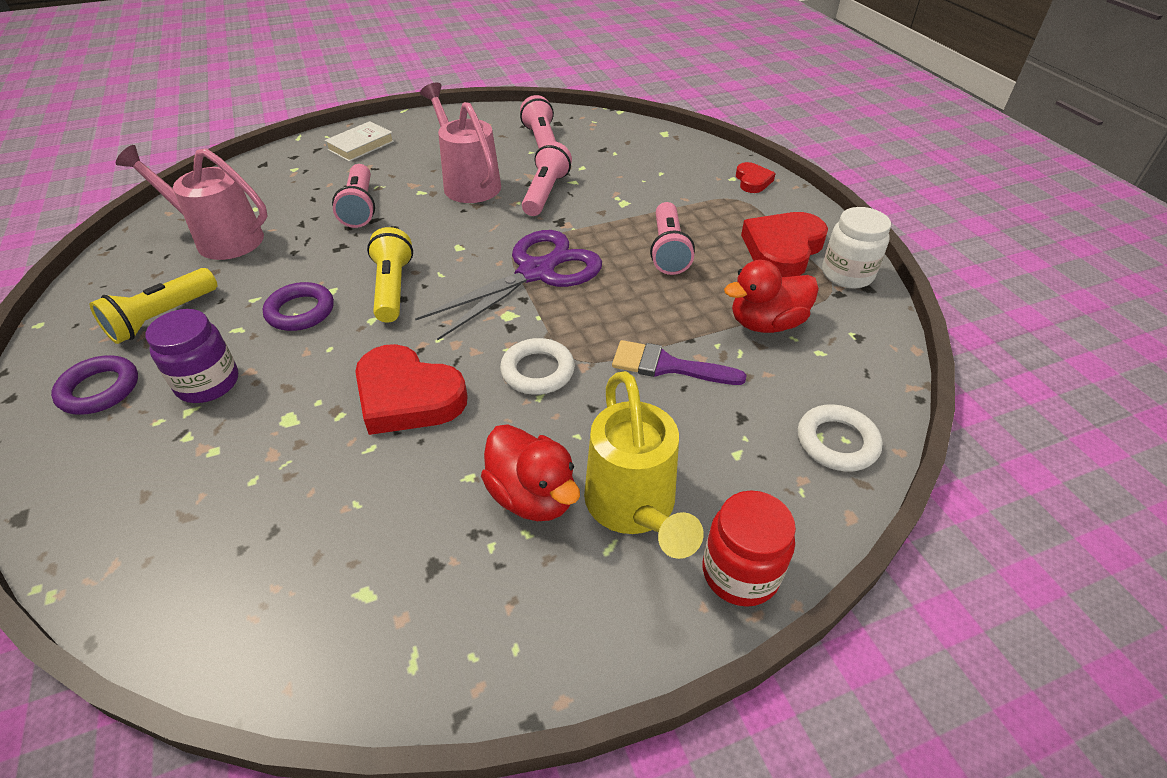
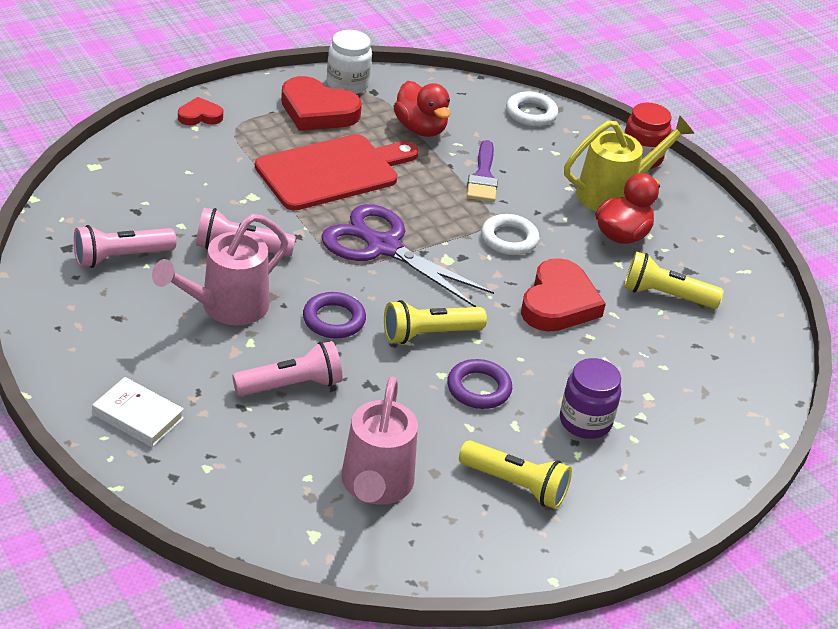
camera: 105 degrees left, 5 degrees down
(99, 389) = (616, 490): purple ring -> purple ring (334, 320)
(387, 518) = (665, 295): none -> yellow flashlight
(668, 250) = (332, 171): pink flashlight -> red cutting board

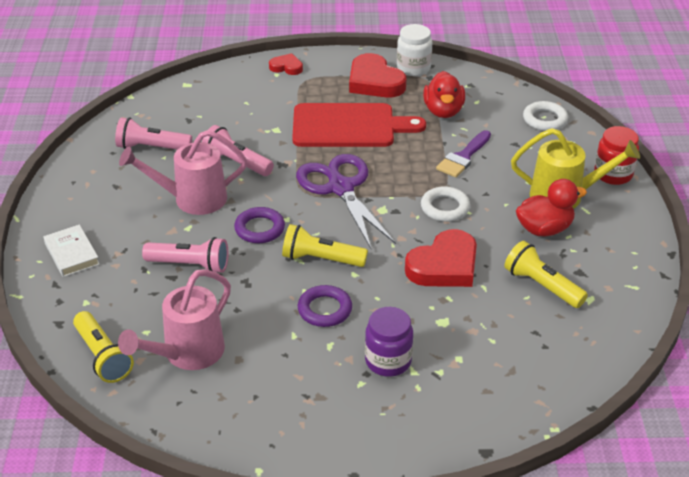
camera: 35 degrees right, 0 degrees up
(516, 485) = (291, 389): yellow flashlight -> yellow flashlight (103, 357)

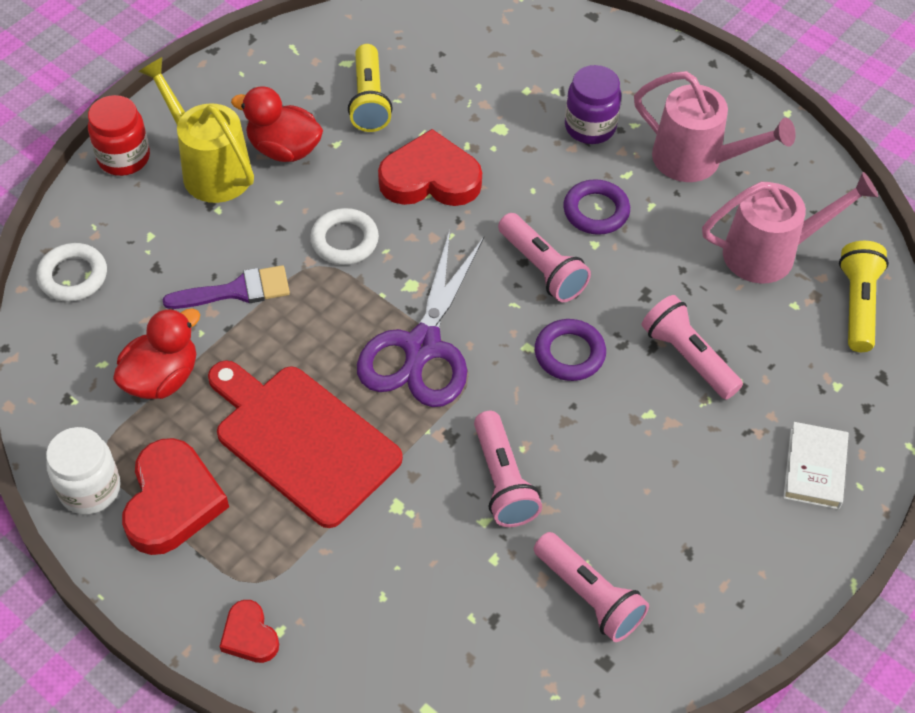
camera: 140 degrees left, 15 degrees up
(192, 199) = (610, 456): pink watering can -> pink watering can (697, 161)
(321, 259) = (542, 268): yellow flashlight -> pink flashlight

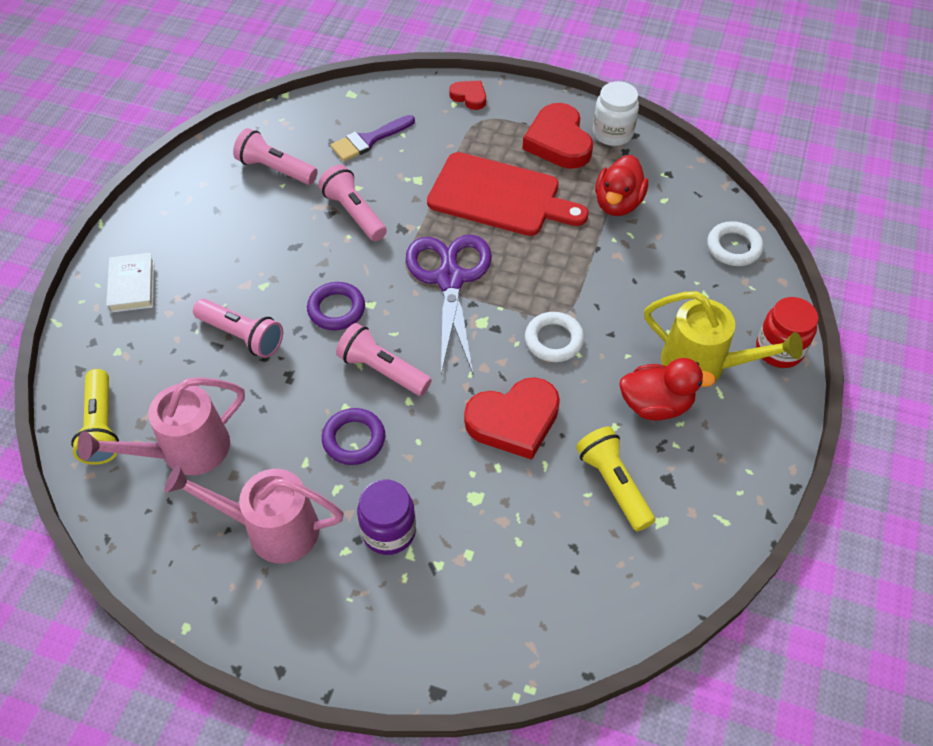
camera: 160 degrees right, 0 degrees up
(237, 290) = (609, 275): purple brush -> purple brush (368, 140)

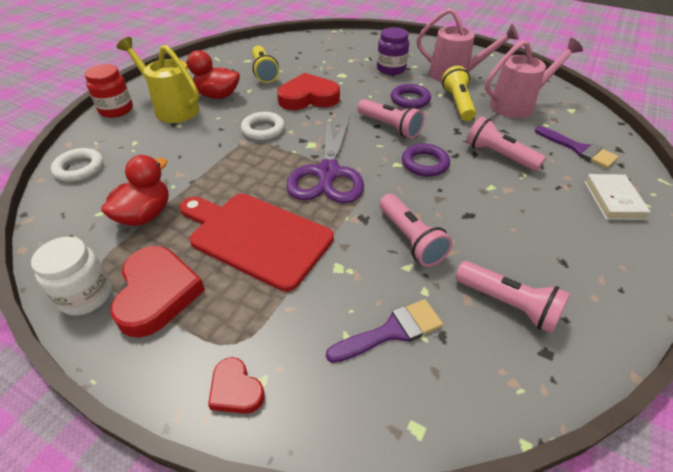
camera: 170 degrees left, 10 degrees down
(101, 427) = (580, 120): yellow flashlight -> yellow flashlight (458, 103)
(133, 362) = (579, 149): none -> purple brush

